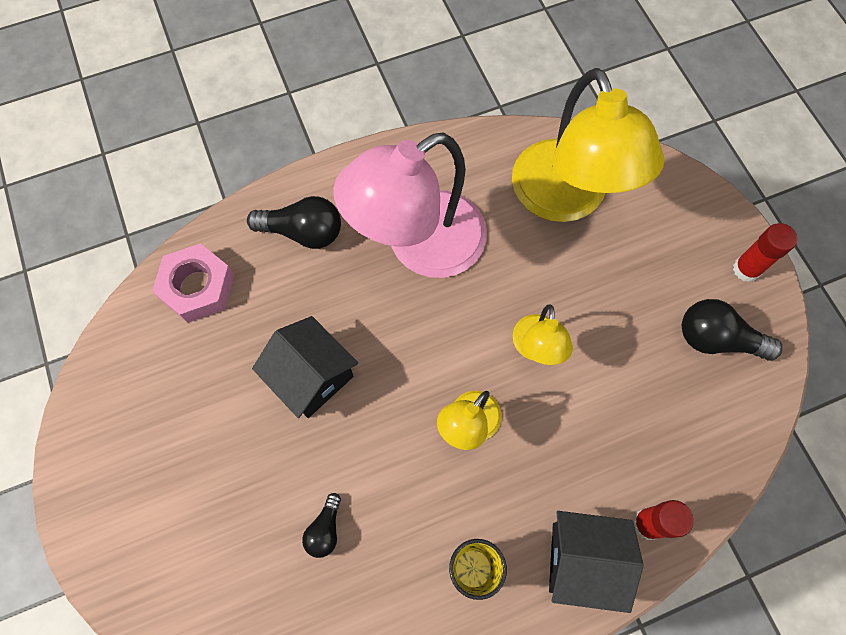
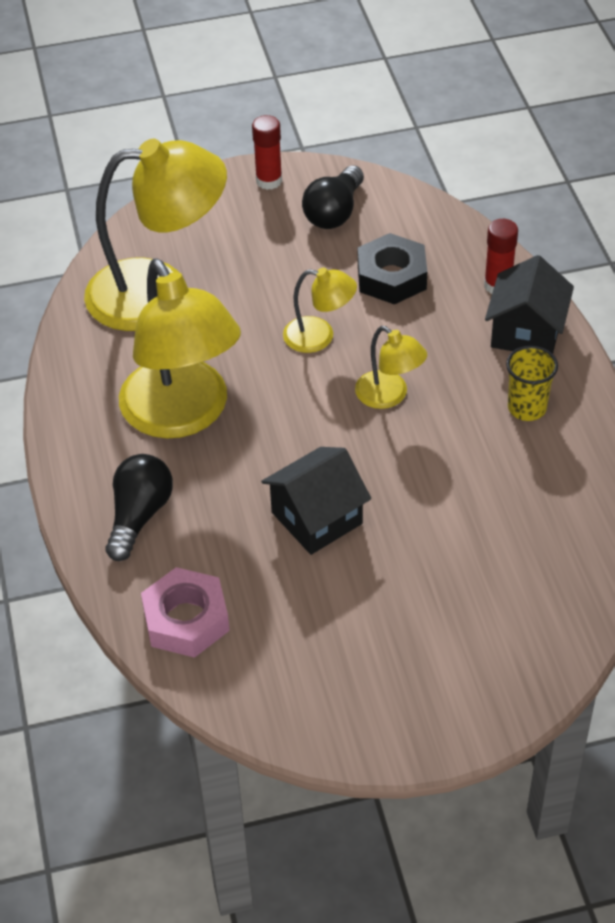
camera: 80 degrees left, 20 degrees down
(325, 529) = (480, 516): black light bulb -> none
(419, 246) = (183, 415): pink lamp -> yellow lamp
(634, 408) = (391, 277): none -> black nut

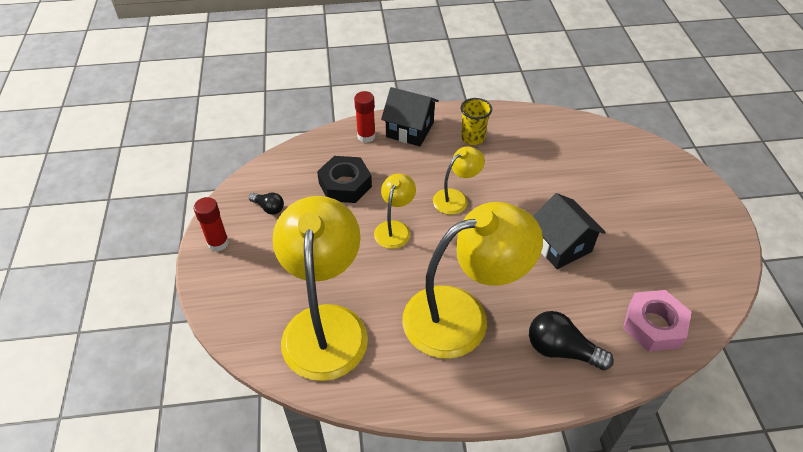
camera: 85 degrees left, 0 degrees up
(334, 212) = (269, 208): black light bulb -> black light bulb, size x0.57

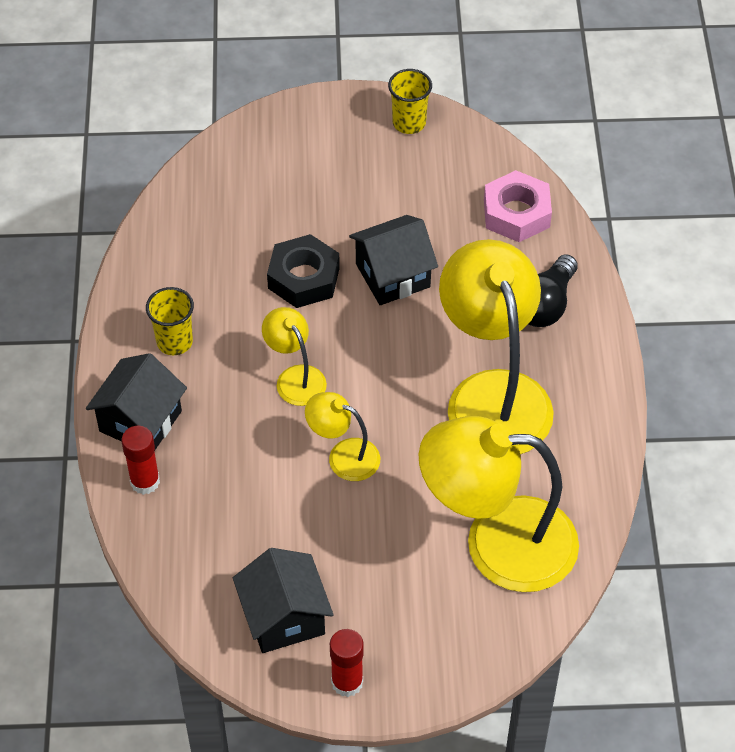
camera: 85 degrees left, 5 degrees up
(269, 208) = (284, 617): black light bulb -> black house
(345, 185) = (249, 514): black nut -> black nut (303, 278)
(718, 246) = (409, 123): none -> yellow cup

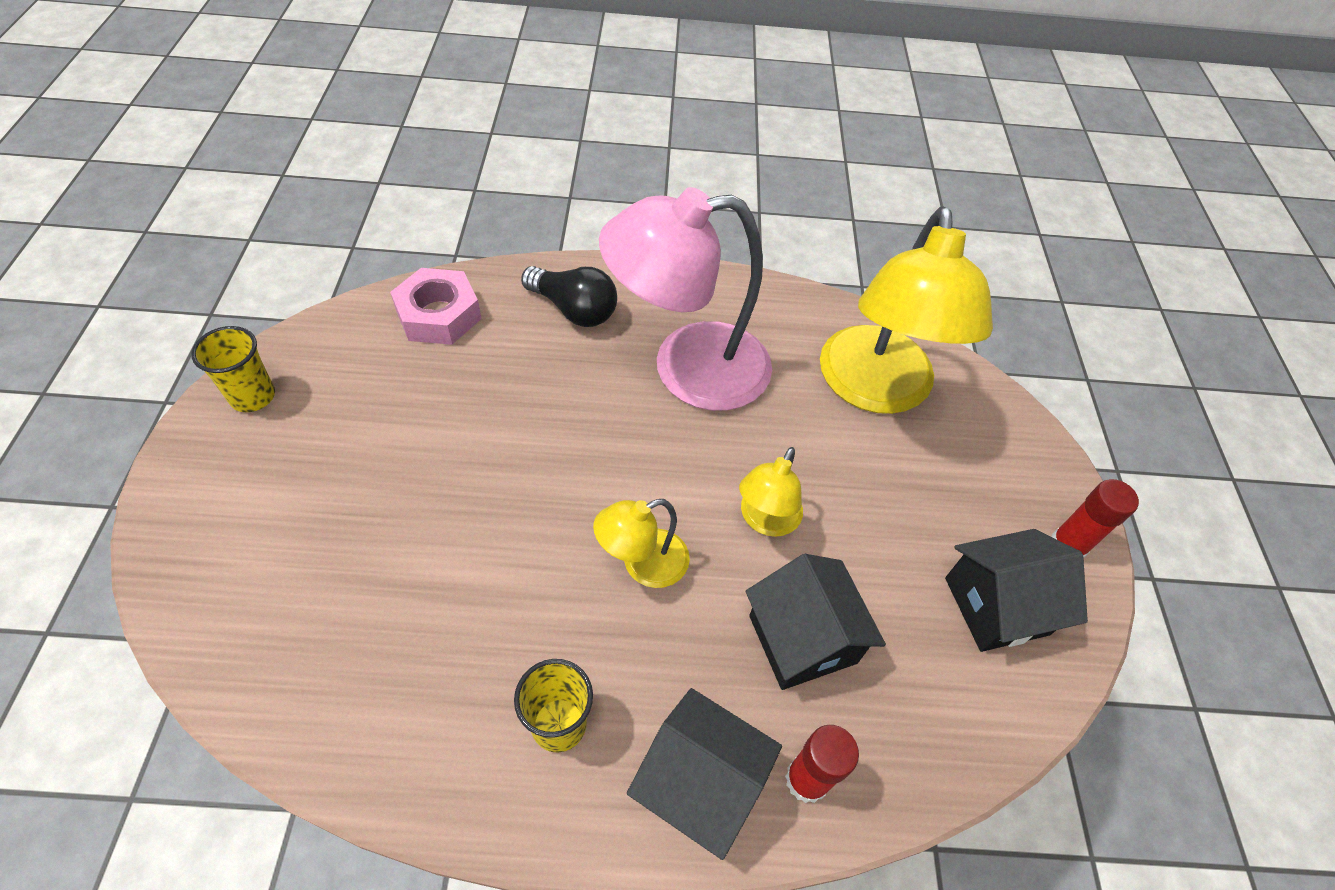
camera: 90 degrees left, 0 degrees up
(303, 278) = (479, 540): black nut -> none
(392, 275) = (499, 441): black house -> black house (802, 639)
(493, 394) = (687, 368): yellow lamp -> pink lamp

